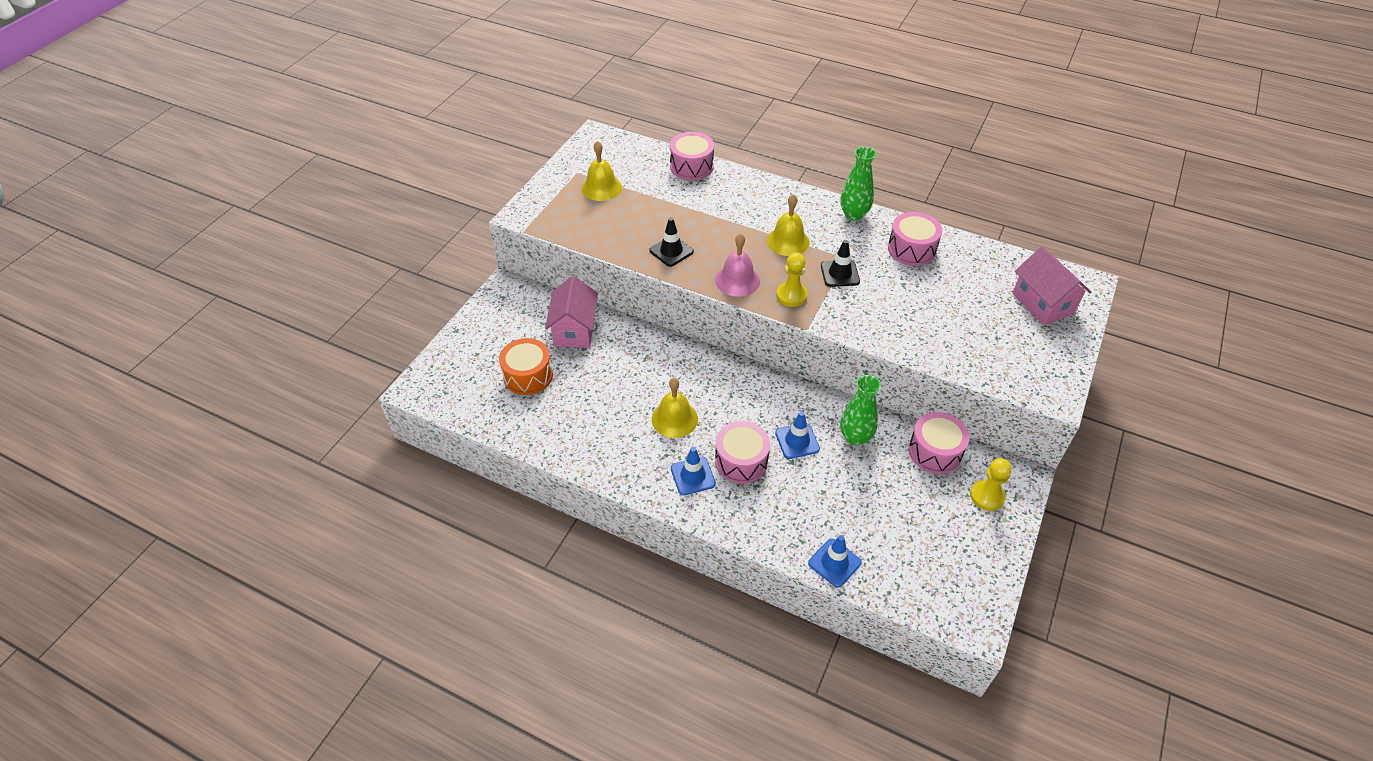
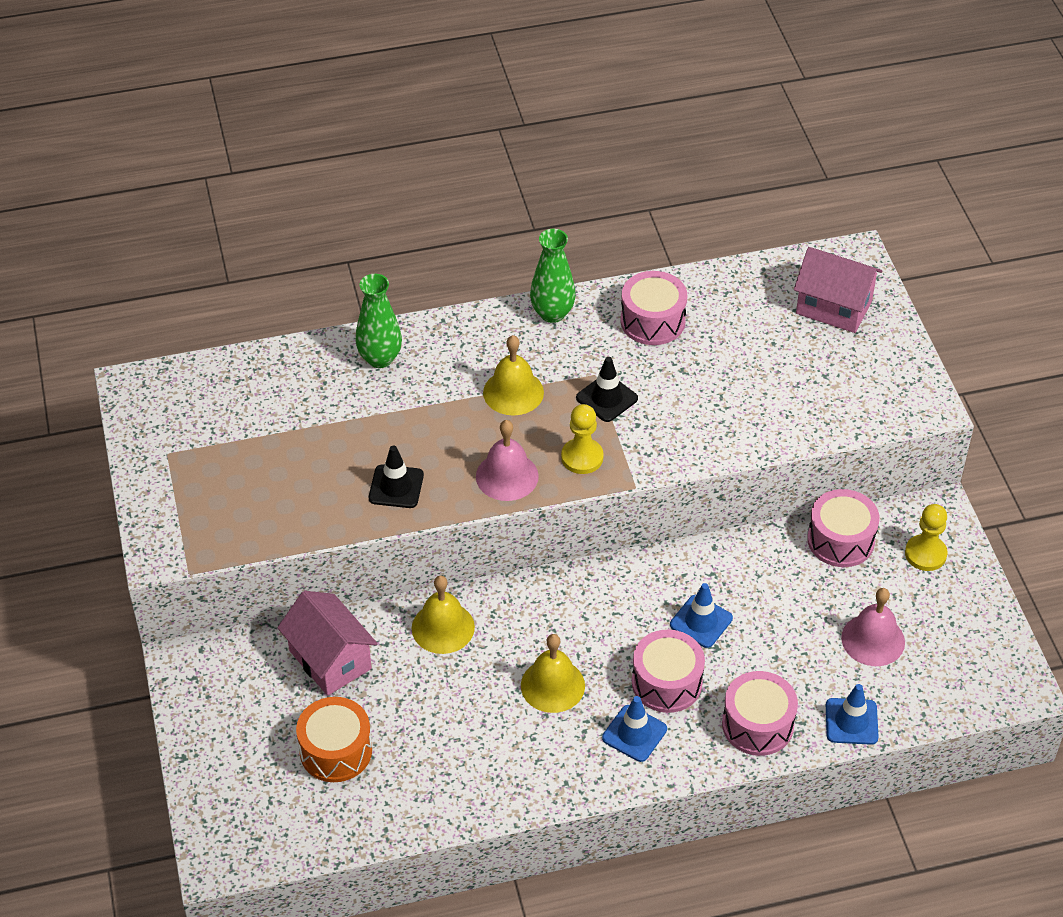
camera: 40 degrees left, 0 degrees up
(601, 188) = (222, 455): yellow bell -> yellow bell (443, 627)
(691, 166) = (303, 359): pink drum -> pink drum (757, 724)
(855, 437) = (753, 577): green vase -> green vase (380, 358)
(898, 524) = (873, 640): none -> pink bell

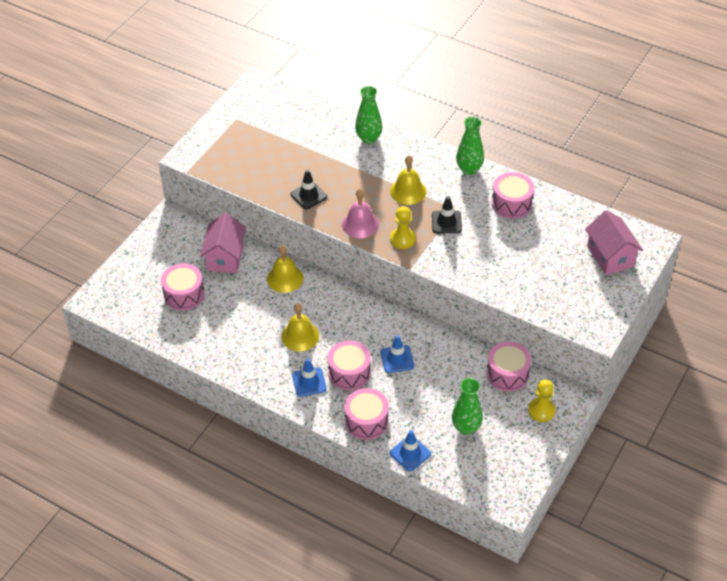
camera: 45 degrees right, 0 degrees up
(336, 751) = (184, 294): orange drum -> pink drum
(873, 640) = (466, 427): pink bell -> green vase

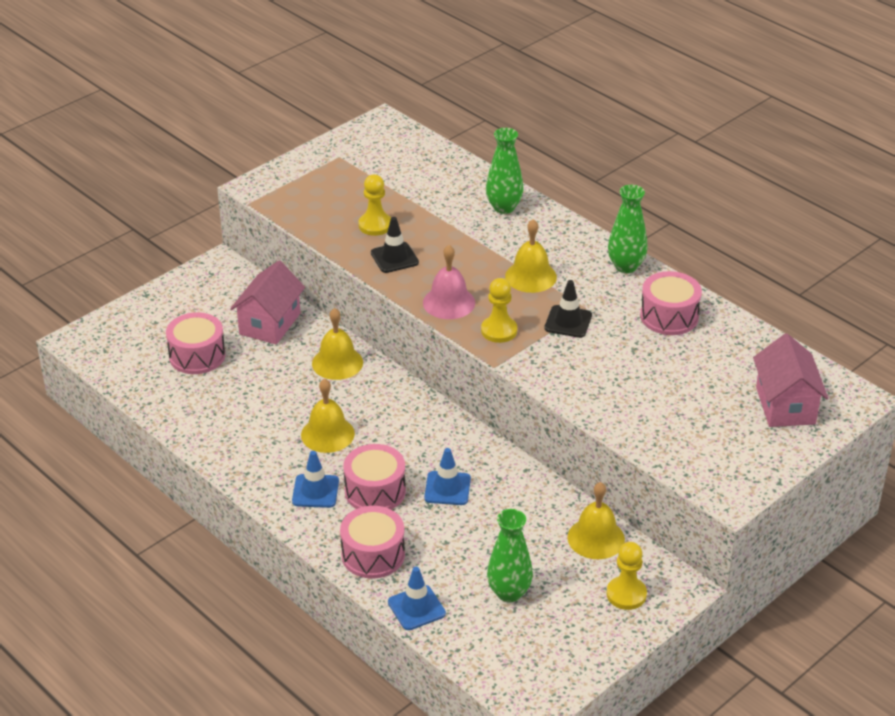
camera: 15 degrees right, 10 degrees down
(284, 171) = (375, 225): none -> yellow pawn
(507, 373) = (596, 538): pink drum -> yellow bell

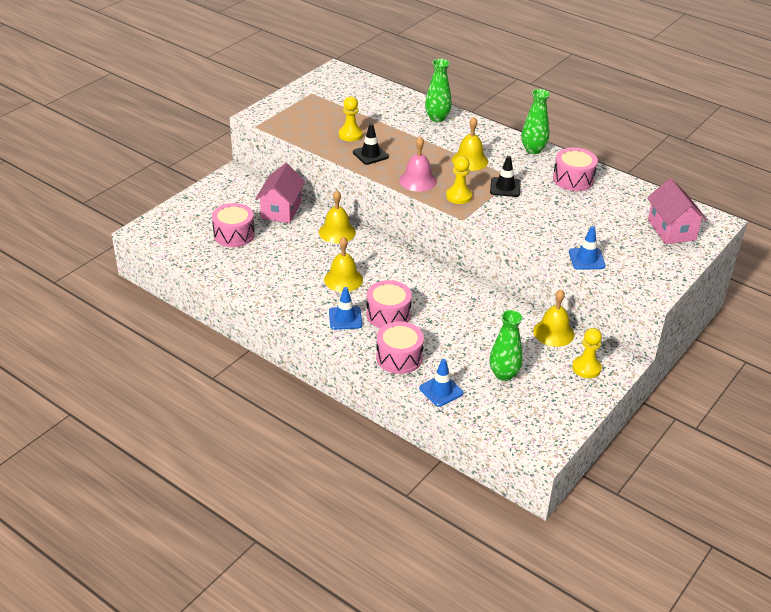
camera: 10 degrees left, 0 degrees up
(447, 488) = (439, 308): blue traffic cone -> blue traffic cone (586, 259)

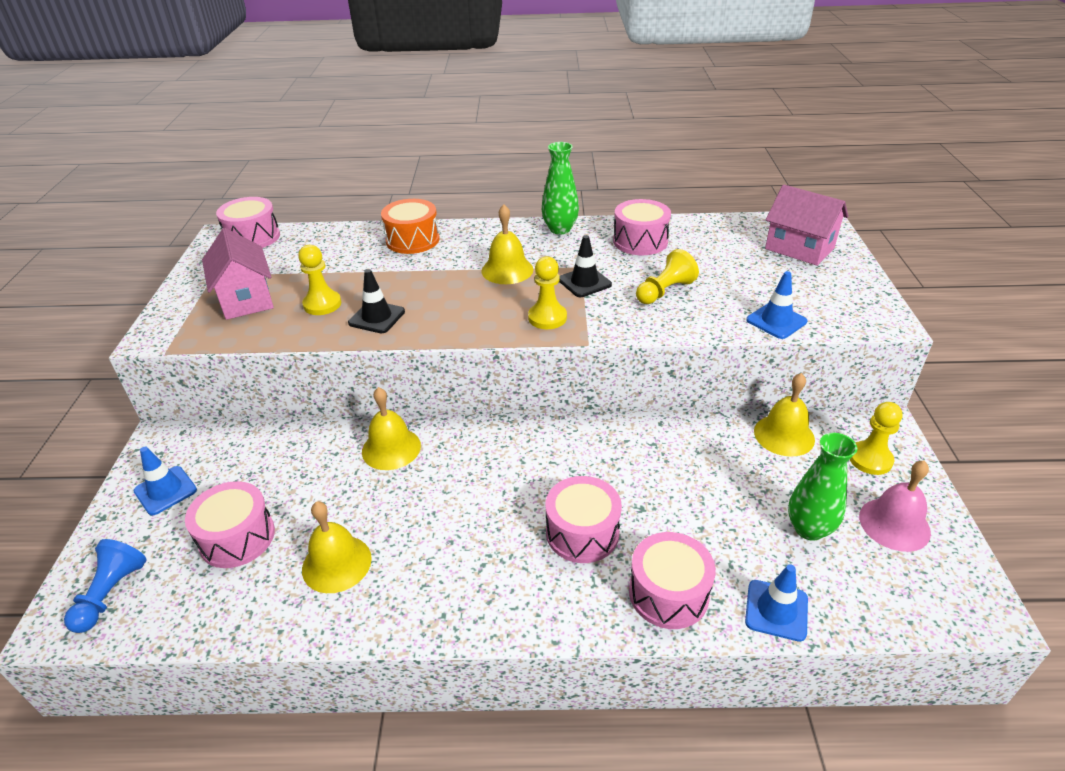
camera: 35 degrees left, 0 degrees up
(168, 230) = (111, 594): none -> blue pawn
(281, 210) = (280, 458): pink house -> pink house (246, 299)
(343, 279) = (468, 515): yellow bell -> yellow bell (336, 563)
(345, 318) = (533, 577): blue traffic cone -> blue traffic cone (165, 490)
(351, 78) = (253, 237): none -> pink drum
(418, 180) = (475, 322): pink bell -> pink bell (894, 524)
(437, 118) = (412, 240): green vase -> orange drum
(545, 214) = (664, 291): none -> yellow pawn

